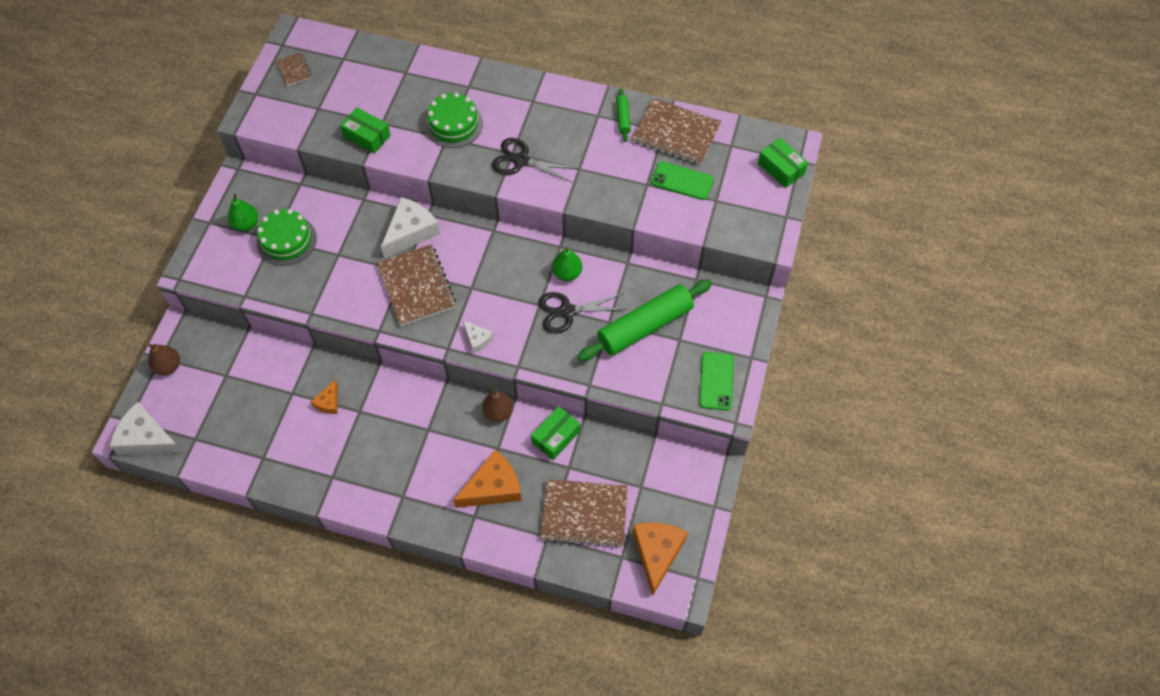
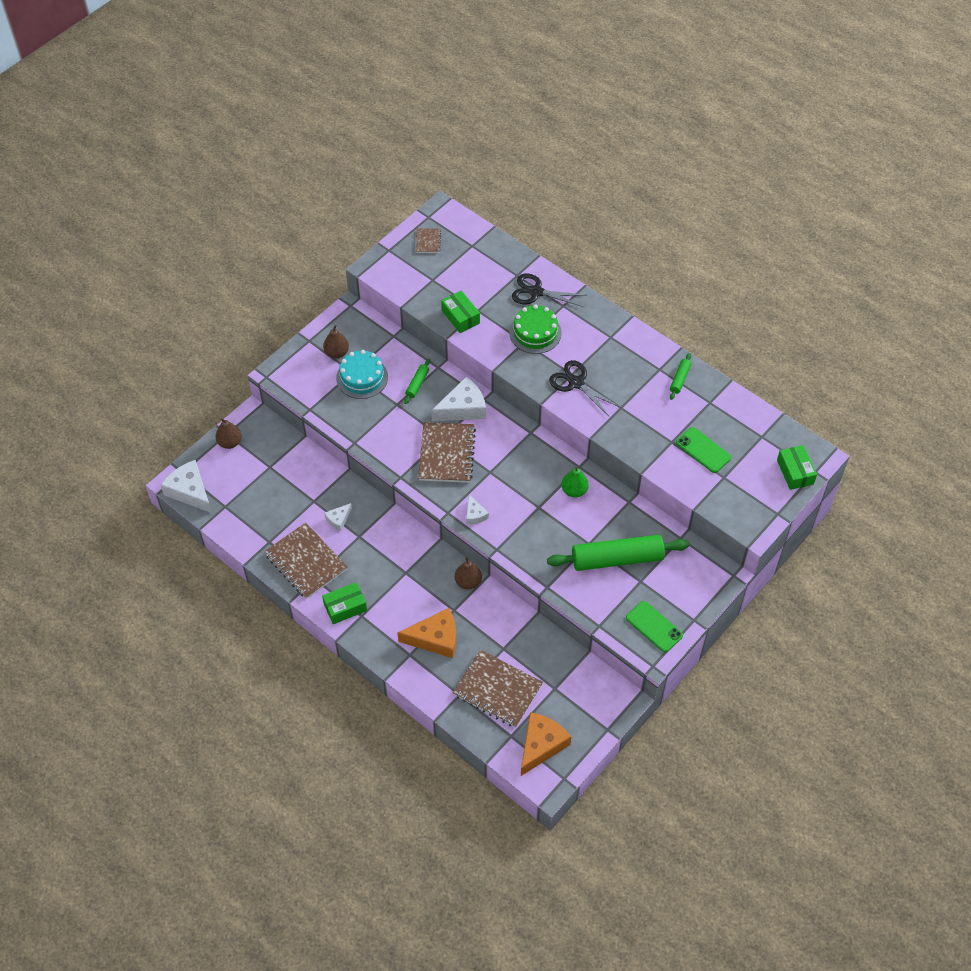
camera: 25 degrees right, 5 degrees down
(246, 224) = (337, 353): green pear -> brown pear
(286, 240) = (362, 377): green cake -> turquoise cake
(328, 402) = (338, 519): orange cheese -> white cheese
(350, 225) = (417, 384): none -> green rolling pin
(556, 437) = (505, 620): green box -> green box (345, 607)
(567, 311) = (558, 521): black scissors -> black scissors (536, 292)
(676, 133) = (719, 409): brown notebook -> brown notebook (306, 562)
(716, 381) = (654, 626): green phone -> green phone turned 75 degrees counterclockwise

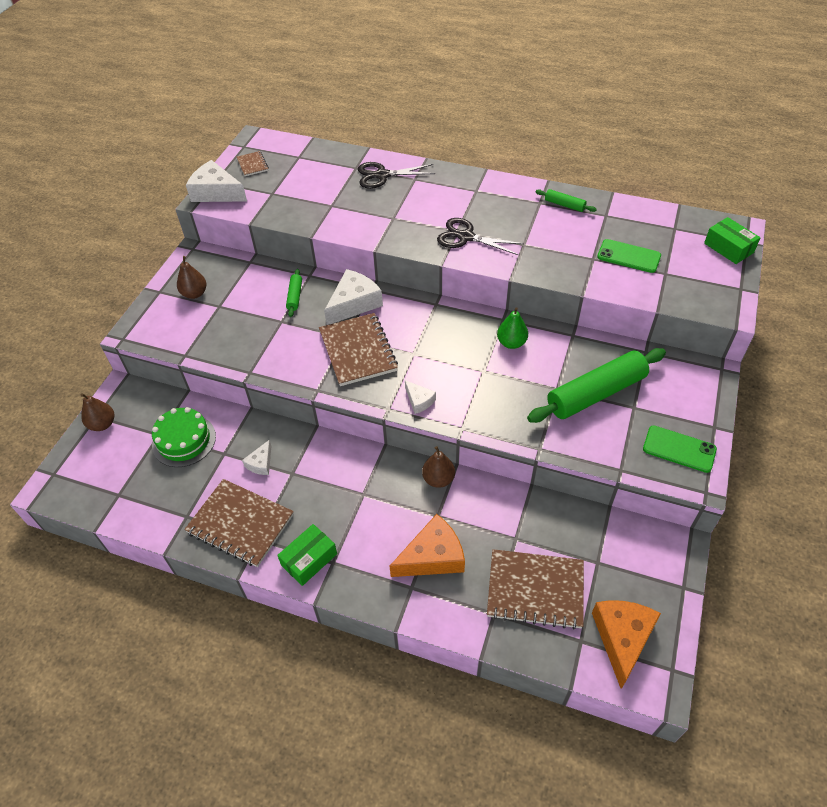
camera: 20 degrees left, 5 degrees down
(190, 491) = (69, 492): white cheese -> white cheese (216, 192)
(362, 377) = (232, 308): turquoise cake -> none
(460, 317) = (316, 215): green box -> none
(535, 333) = (400, 207): green cake -> green cake (184, 440)
(679, 379) = (564, 205): green rolling pin -> green rolling pin turned 60 degrees counterclockwise

